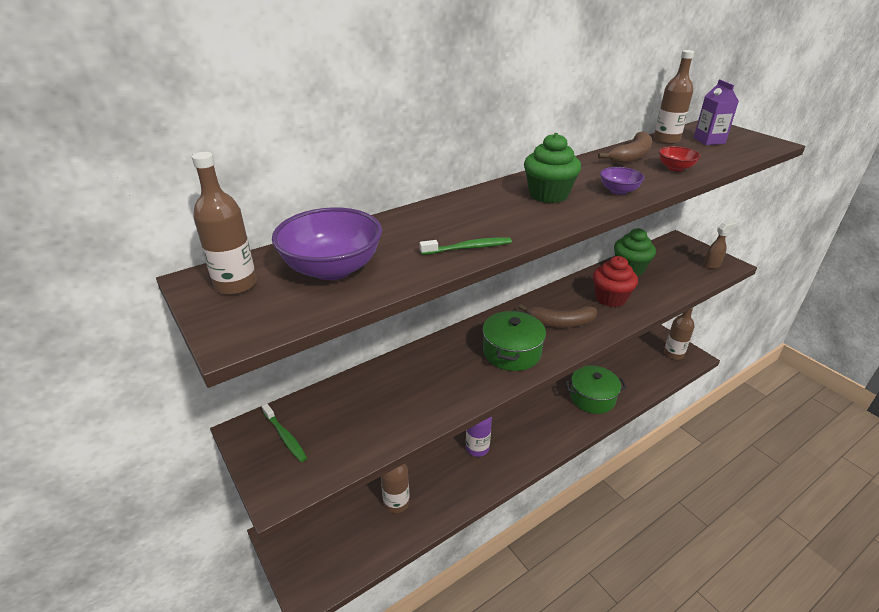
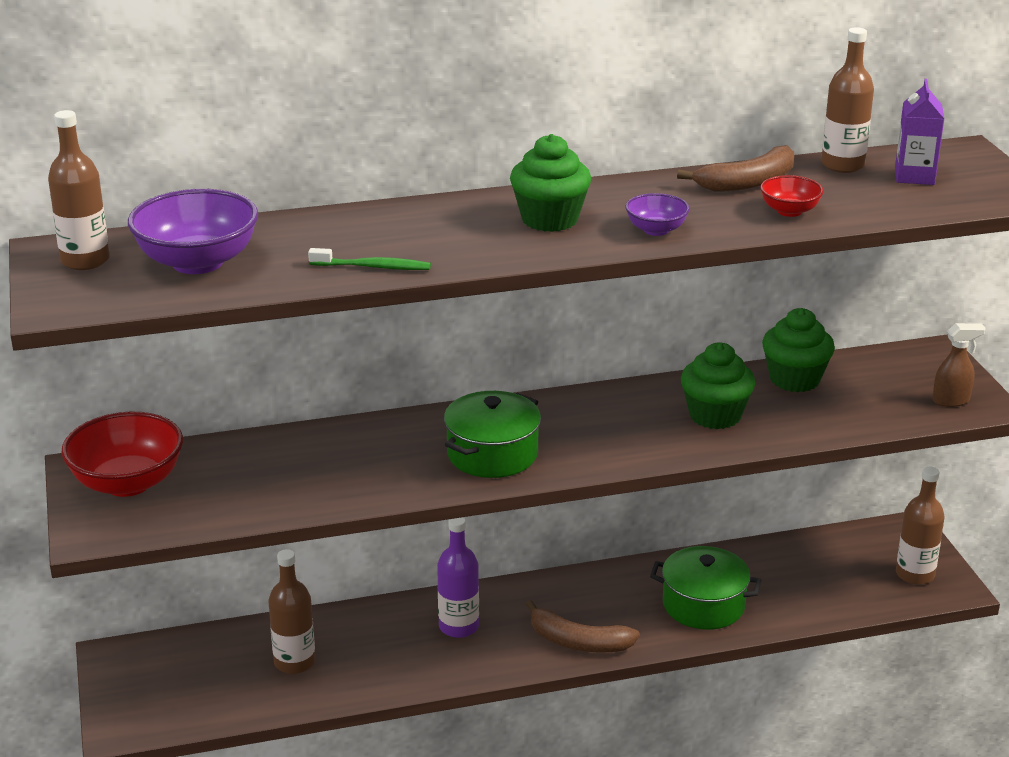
camera: 20 degrees right, 5 degrees down
(285, 437) = (127, 483): green toothbrush -> red bowl
(560, 322) = (600, 432): brown banana -> brown banana (578, 642)
(610, 298) = (715, 415): red cupcake -> green cupcake

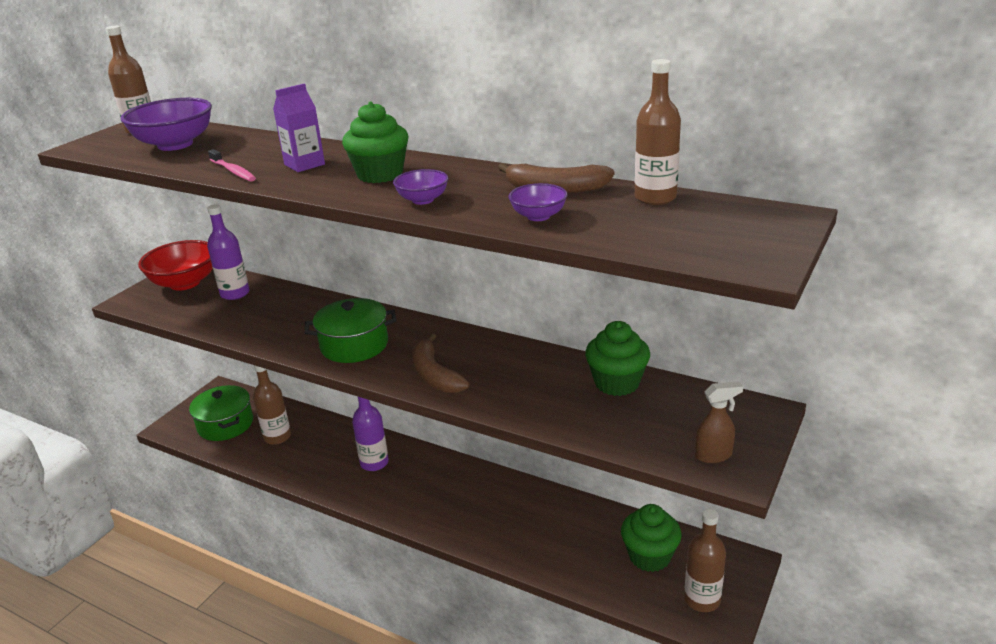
camera: 45 degrees right, 0 degrees up
(229, 466) = (235, 293): none -> purple bottle
(373, 267) = (233, 171): green toothbrush -> pink toothbrush
(578, 642) = (419, 510): brown banana -> brown banana (434, 375)
(703, 605) = (523, 531): green pot -> green pot (225, 424)
(715, 415) = (519, 382): green cupcake -> green cupcake (649, 556)
(789, 211) = (538, 216): red bowl -> purple bowl
(914, 176) = (697, 222): purple carton -> purple carton (304, 164)
(951, 401) = (714, 455): brown spray bottle -> brown spray bottle turned 45 degrees counterclockwise

